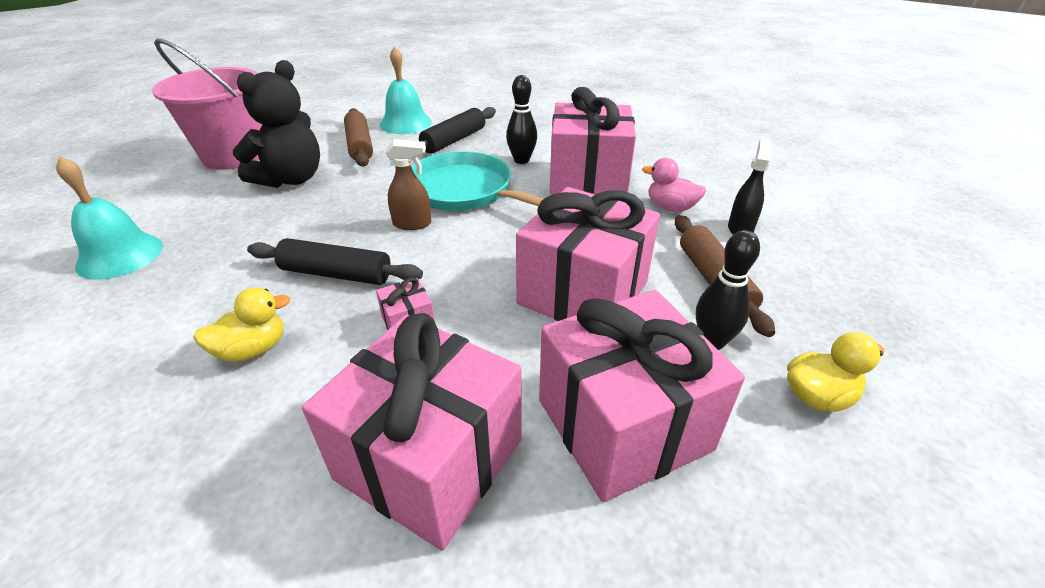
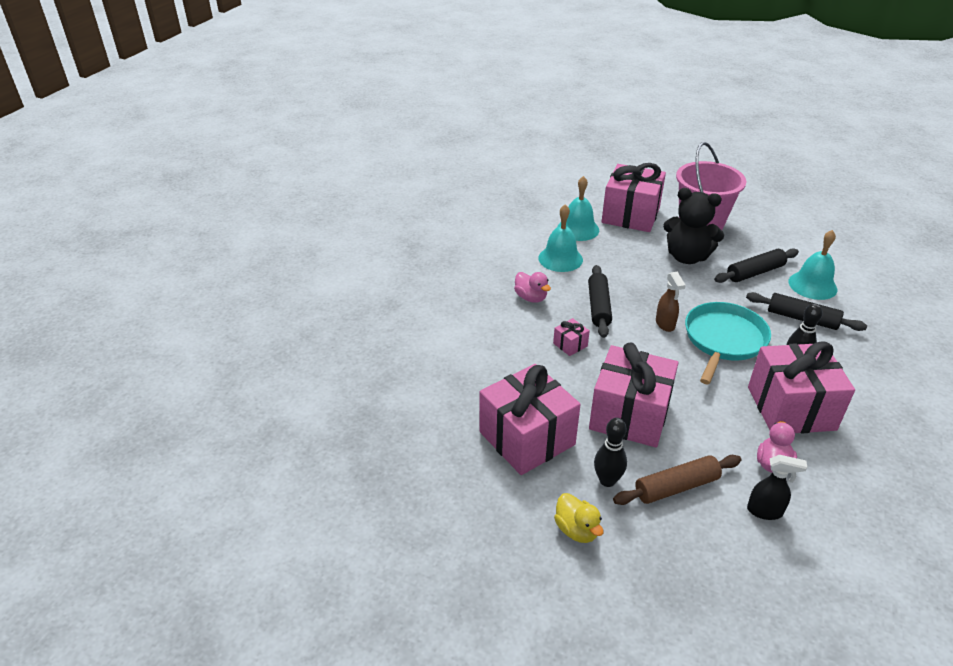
camera: 80 degrees right, 0 degrees up
(178, 291) = (560, 259): none -> turquoise bell
(253, 349) = (531, 298): yellow duck -> pink duck
(360, 145) = (755, 272): brown rolling pin -> black rolling pin
(429, 459) = (487, 371): pink gift -> pink gift (630, 215)

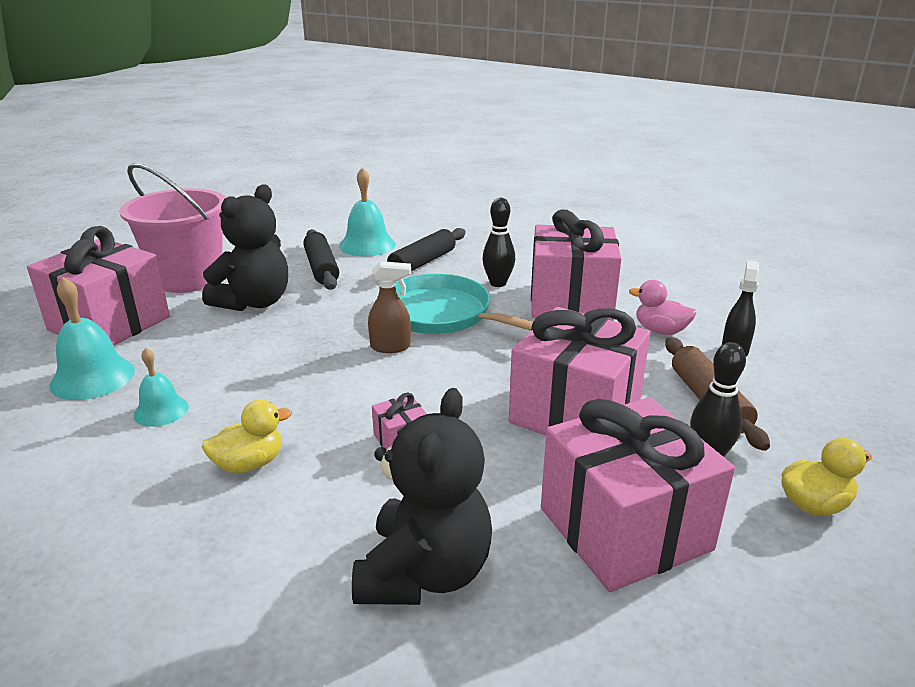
camera: 80 degrees left, 10 degrees down
(476, 368) = (424, 573): none -> black teddy bear
(531, 298) = (249, 464): pink duck -> yellow duck
(560, 259) = (161, 411): turquoise bell -> turquoise bell, size x0.62
(598, 307) = (320, 395): black rolling pin -> none

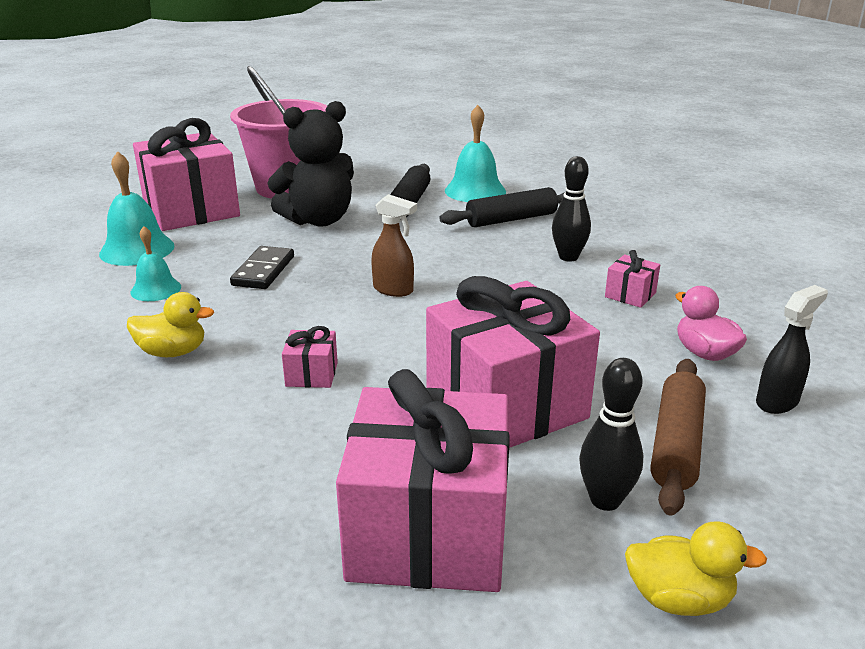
camera: 30 degrees right, 0 degrees up
(253, 362) = (263, 271): none -> black domino
(424, 573) = (206, 492): black teddy bear -> none
(441, 314) = (475, 272): turquoise pan -> none
(570, 301) = (630, 295): pink gift -> pink gift, size x0.41

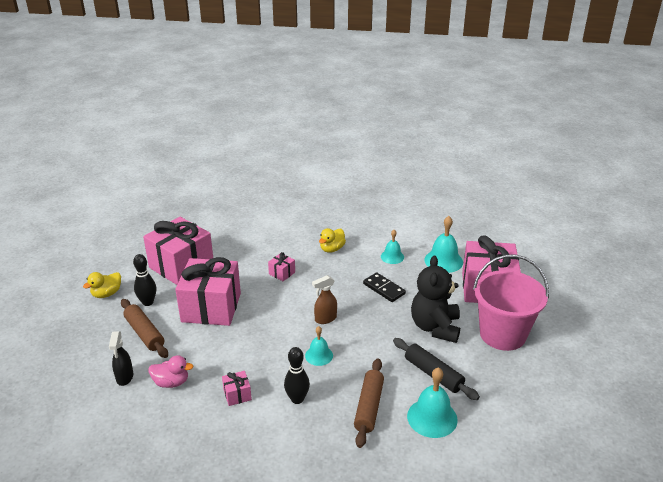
camera: 125 degrees right, 5 degrees up
(475, 269) = (319, 355): none -> turquoise bell
(511, 219) = (369, 407): black rolling pin -> brown rolling pin

